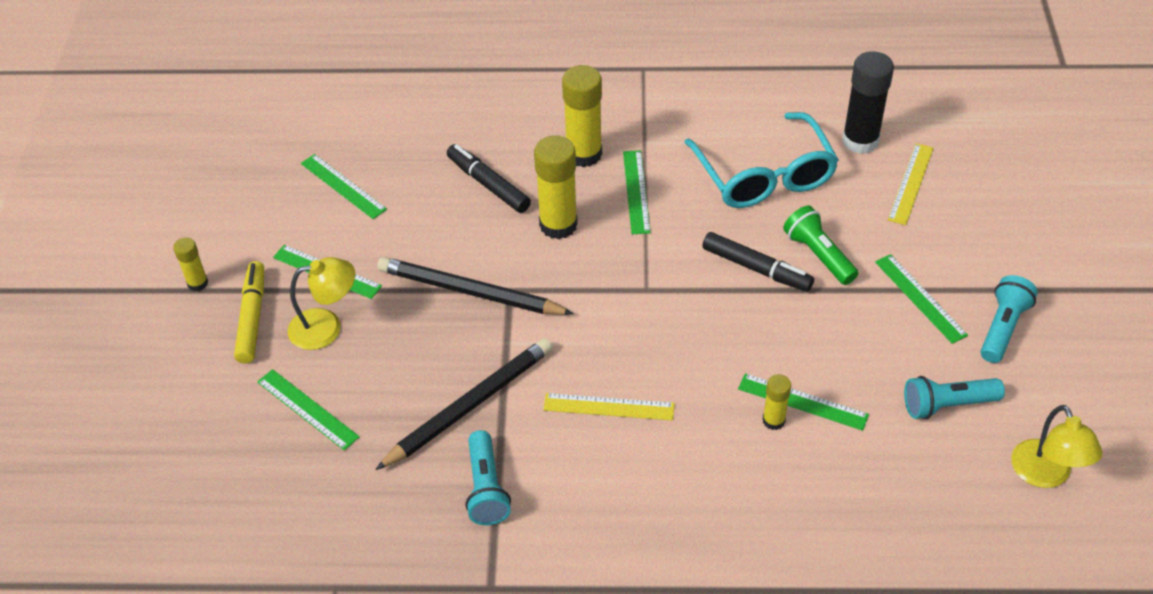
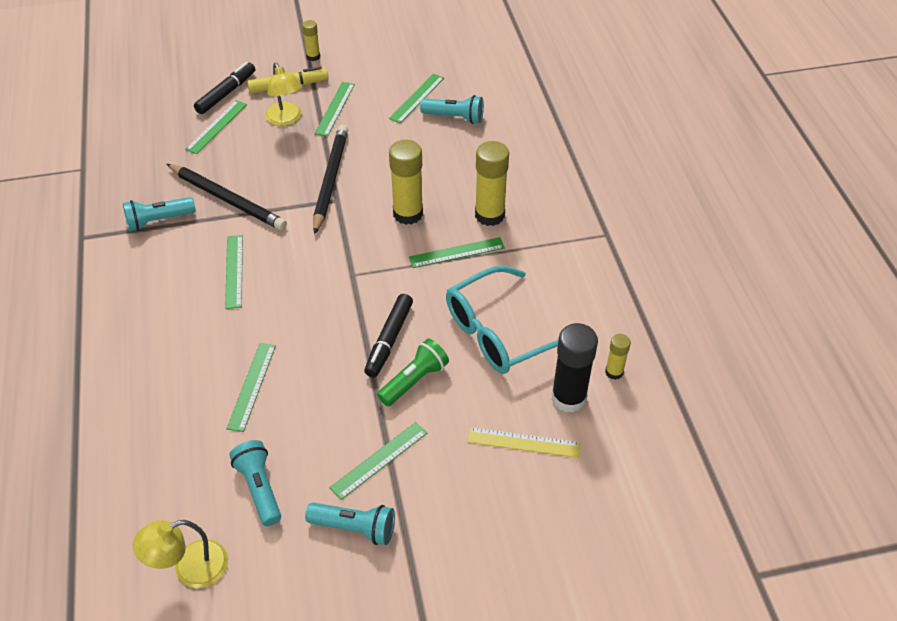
camera: 75 degrees right, 0 degrees up
(398, 156) = (454, 117): none -> turquoise flashlight
(488, 185) = (439, 169): black marker -> black marker (226, 93)
(608, 407) = (234, 271): yellow ruler -> green ruler
(773, 420) = (231, 369): yellow glue stick -> yellow glue stick (614, 372)

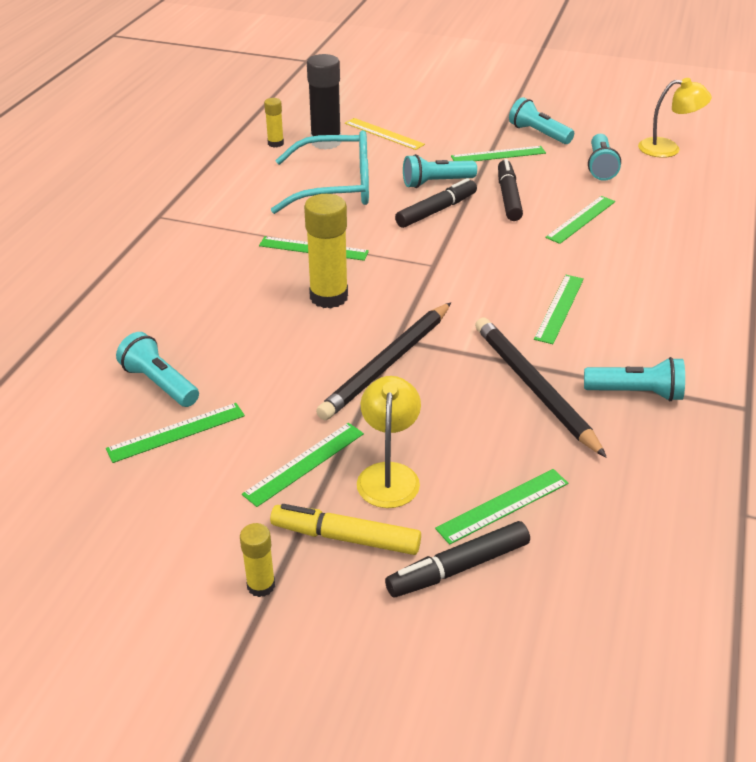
camera: 150 degrees left, 10 degrees down
(334, 389) = (508, 197): none -> black marker
(414, 380) = (436, 183): green flashlight -> turquoise flashlight
(489, 215) = (246, 267): yellow glue stick -> none

